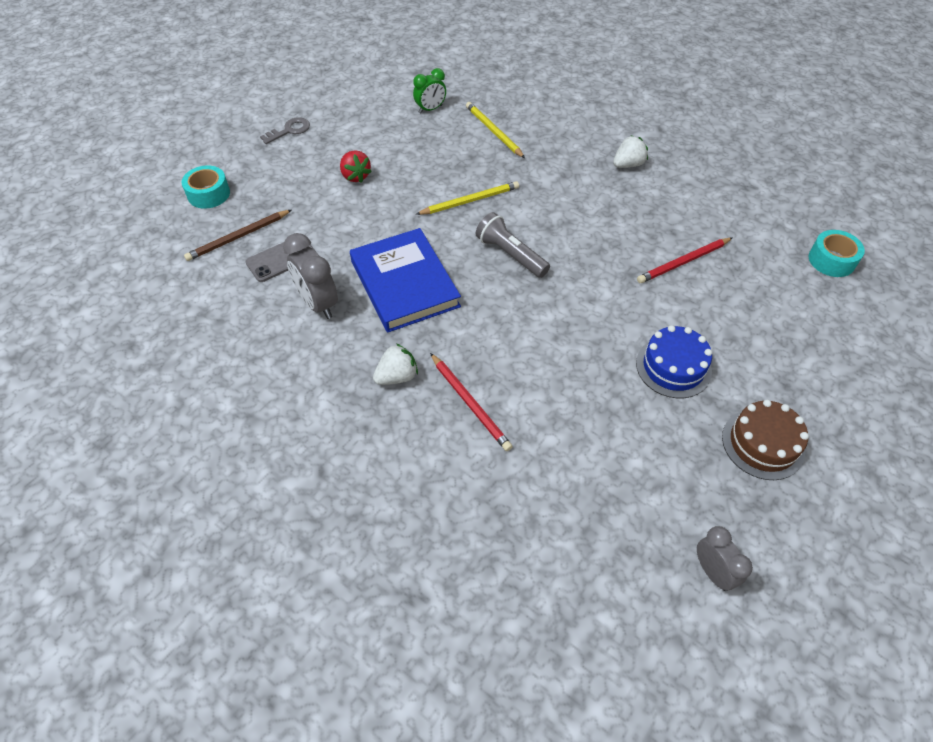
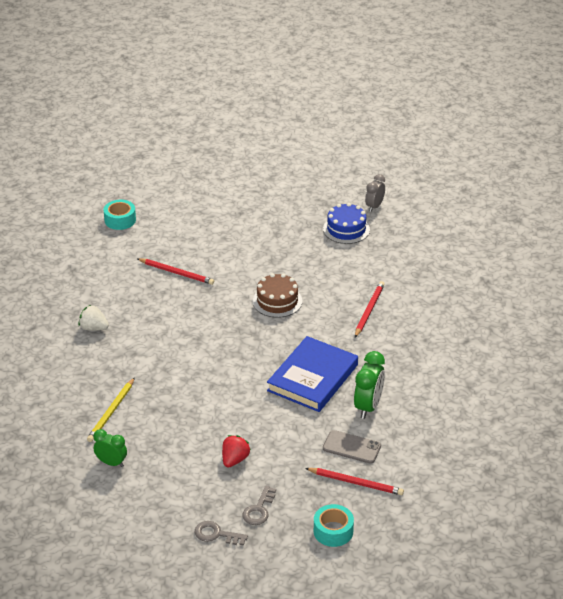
camera: 125 degrees left, 15 degrees down
(239, 237) = (355, 482): brown pencil -> red pencil
(284, 164) = (259, 509): none -> grey key
(318, 303) = (368, 406): grey clock -> green clock
(397, 376) = (382, 345): white strawberry -> none
(469, 201) = (206, 386): yellow pencil -> none
(510, 255) = (240, 344): grey flashlight -> none
(673, 367) = (267, 251): blue cake -> blue cake (346, 229)
(762, 444) = (288, 211): brown cake -> brown cake (277, 301)

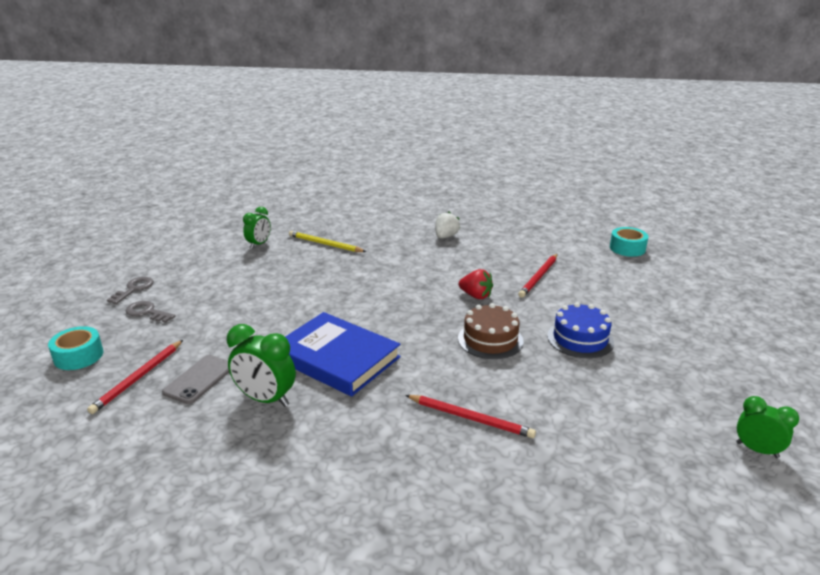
camera: 95 degrees right, 10 degrees down
(235, 460) = (226, 301): red strawberry -> red strawberry (476, 296)
(346, 229) = (675, 411): blue cake -> blue cake (580, 339)
(374, 206) = (757, 450): grey clock -> green clock

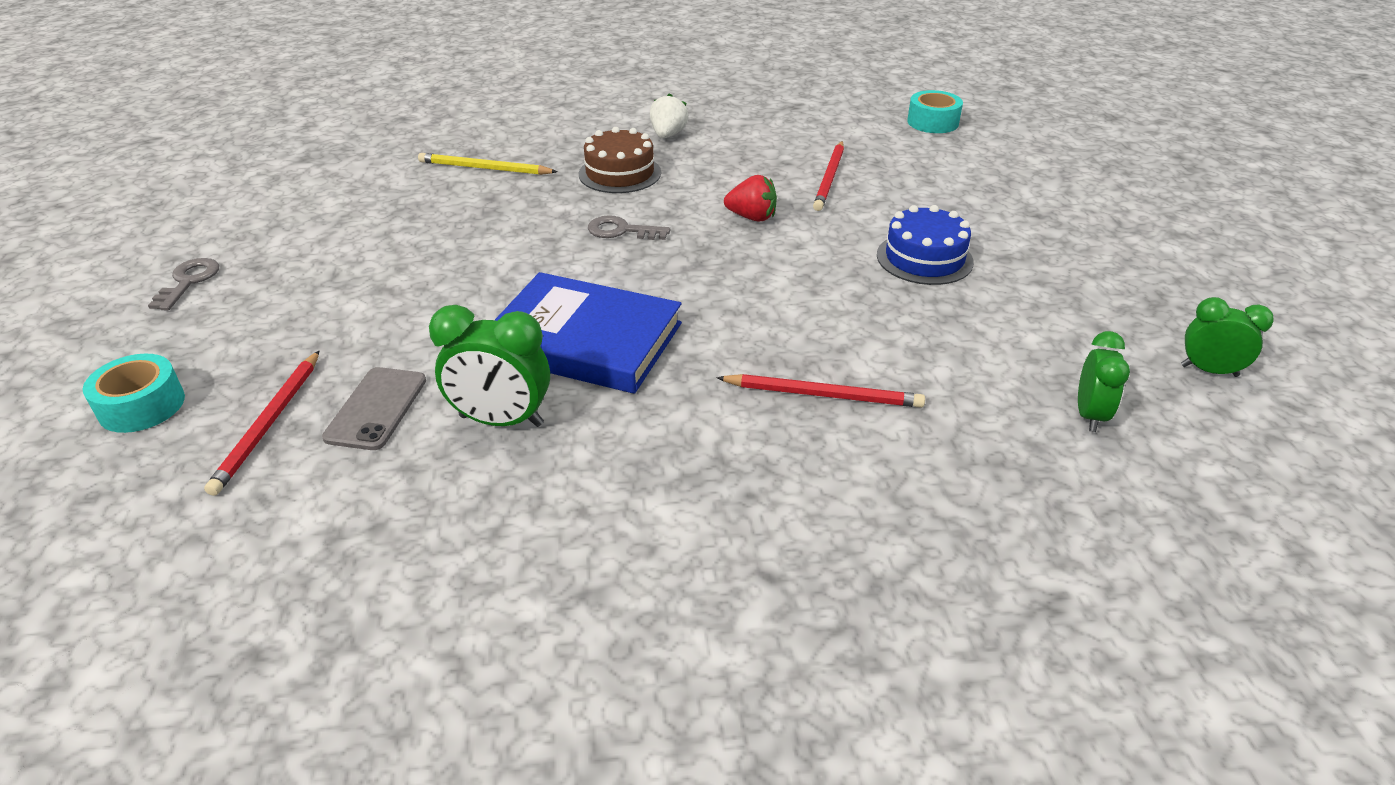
camera: 15 degrees left, 10 degrees up
(147, 312) = (232, 316): grey key -> grey key (622, 231)
(259, 244) = (374, 181): green clock -> green clock (1089, 415)
(490, 340) = (801, 278): brown cake -> brown cake (620, 173)

